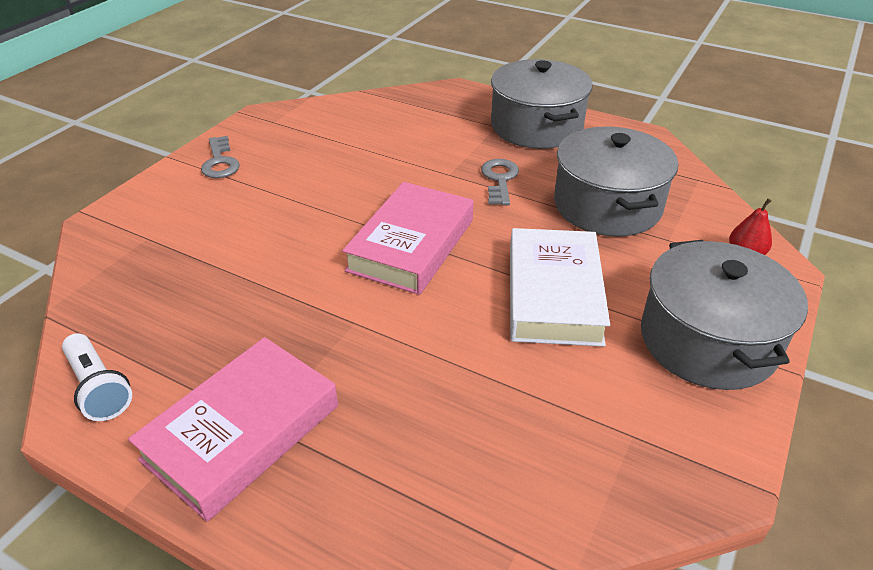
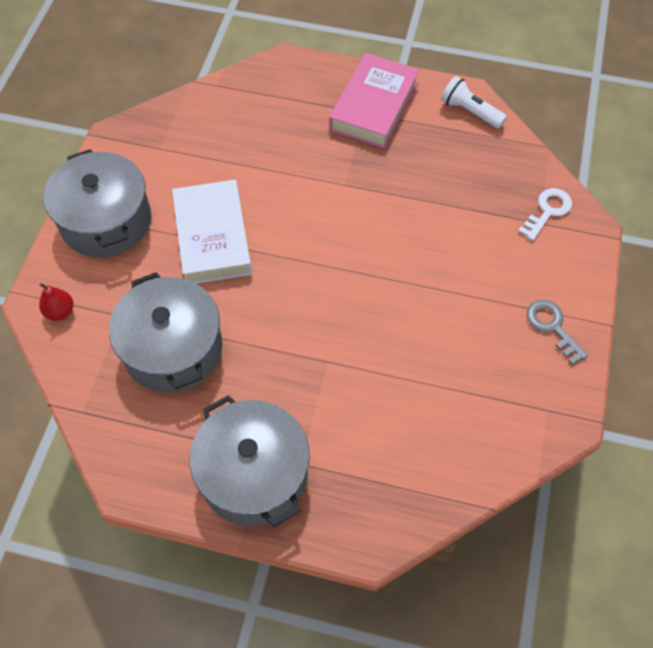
camera: 165 degrees right, 20 degrees up
(125, 246) = (547, 211): none -> white key
(411, 245) = (331, 261): pink book -> none
(499, 179) = (277, 364): grey key -> none

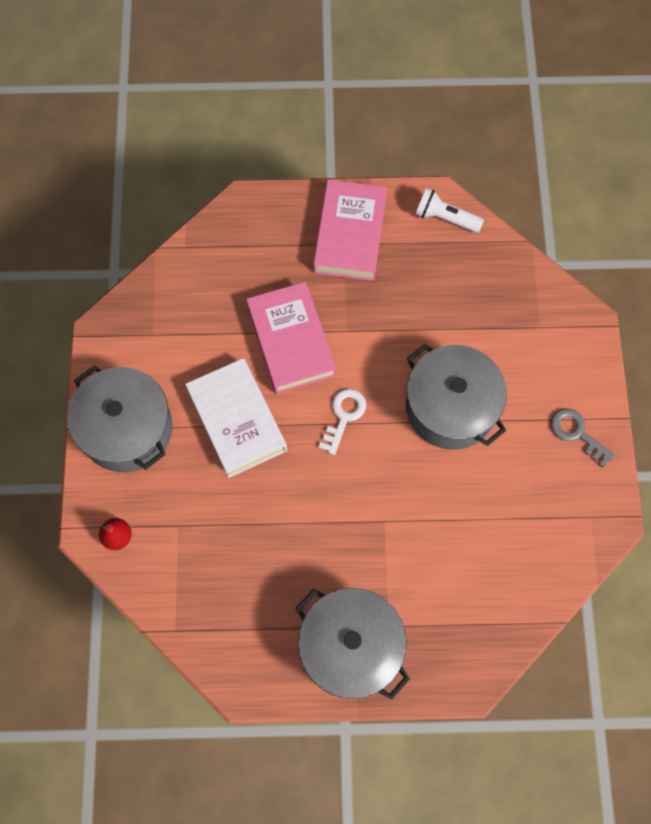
camera: 15 degrees left, 10 degrees up
(173, 348) = (238, 546): grey pot -> grey pot (450, 407)
(288, 181) = (290, 341): none -> pink book
(547, 211) = (545, 312): white key -> white key (343, 416)

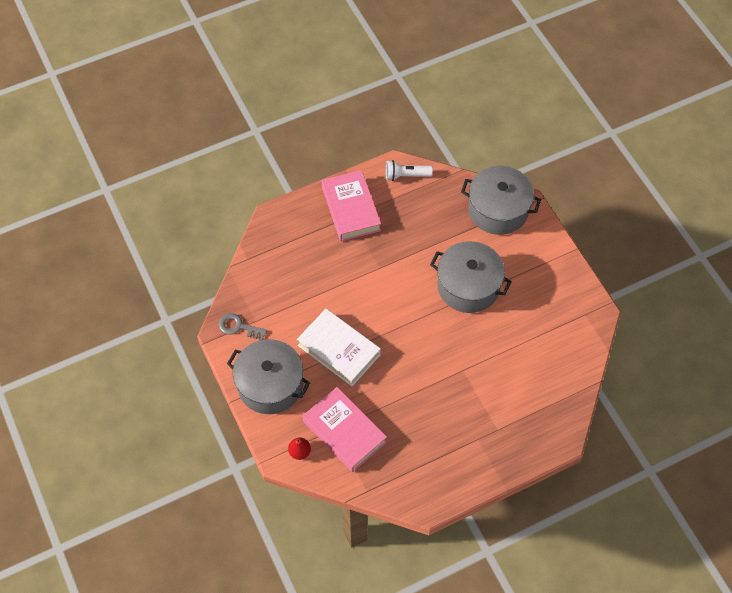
camera: 25 degrees left, 10 degrees down
(290, 341) = (347, 288): pink book -> pink book (344, 432)
(343, 416) = (405, 319): white key -> none
(350, 647) = (481, 452): grey pot -> grey pot (498, 210)
(576, 433) = (552, 270): grey key -> grey key (238, 327)

